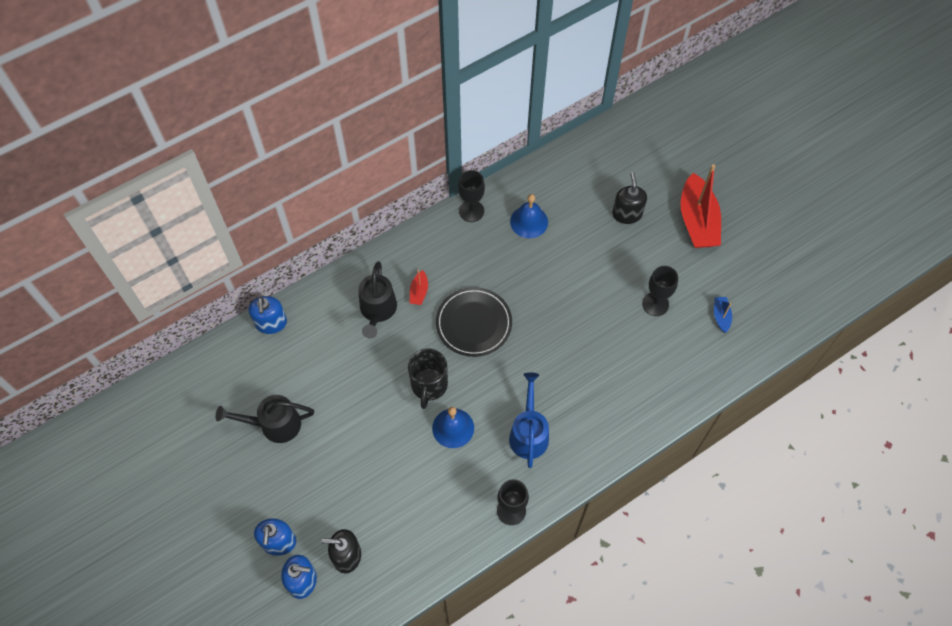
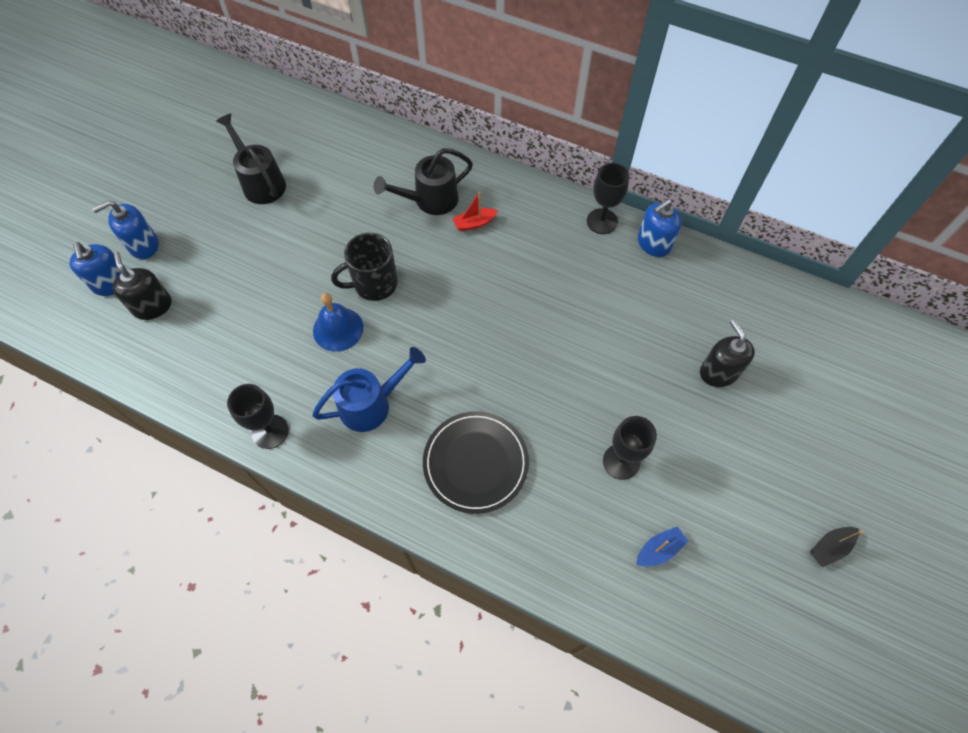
camera: 60 degrees right, 0 degrees up
(271, 323) = (363, 128): blue soap dispenser -> blue soap dispenser (653, 243)
(473, 323) = (470, 288): black plate -> black plate (475, 463)
(529, 221) = (630, 279): blue bell -> none
(627, 214) = (718, 372): black soap dispenser -> black soap dispenser turned 75 degrees counterclockwise
(697, 221) = (772, 456): red boat -> none
(765, 228) = (830, 547): none -> black boat

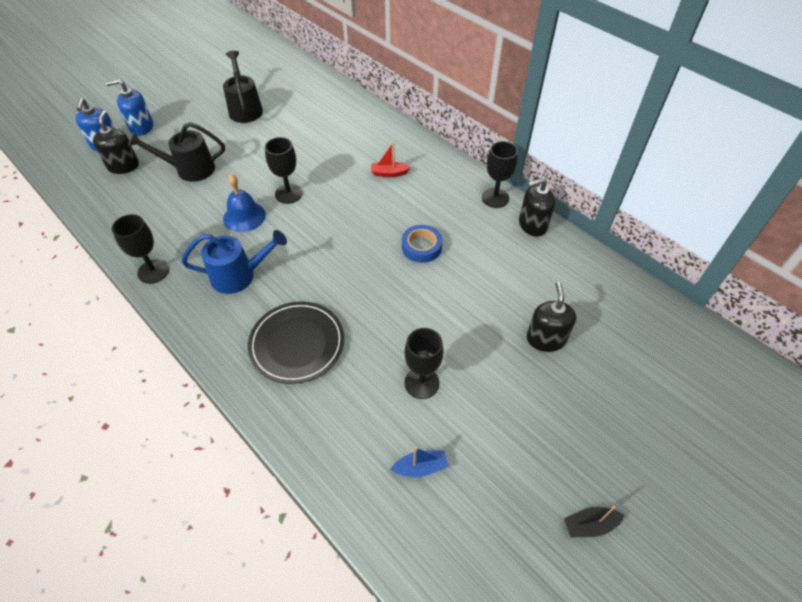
camera: 20 degrees right, 10 degrees down
(374, 284) = (288, 194): black mug -> black goblet
(430, 200) = (362, 150): black watering can -> black watering can (189, 169)
(551, 306) = (421, 247): none -> blue tape
(653, 243) = (532, 225): blue soap dispenser -> black soap dispenser

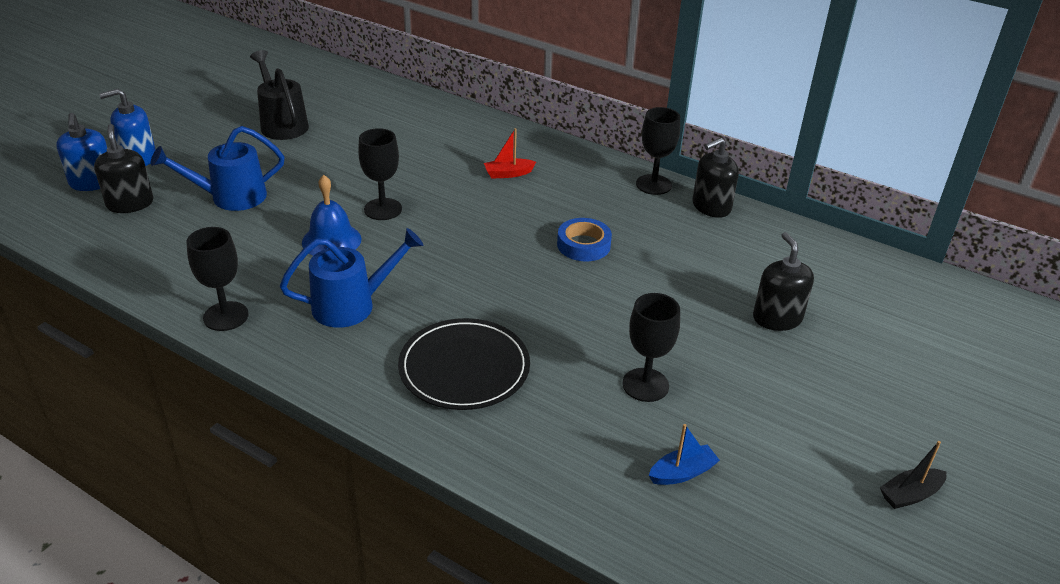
camera: 15 degrees left, 15 degrees down
(189, 169) = (230, 197): black watering can -> blue watering can

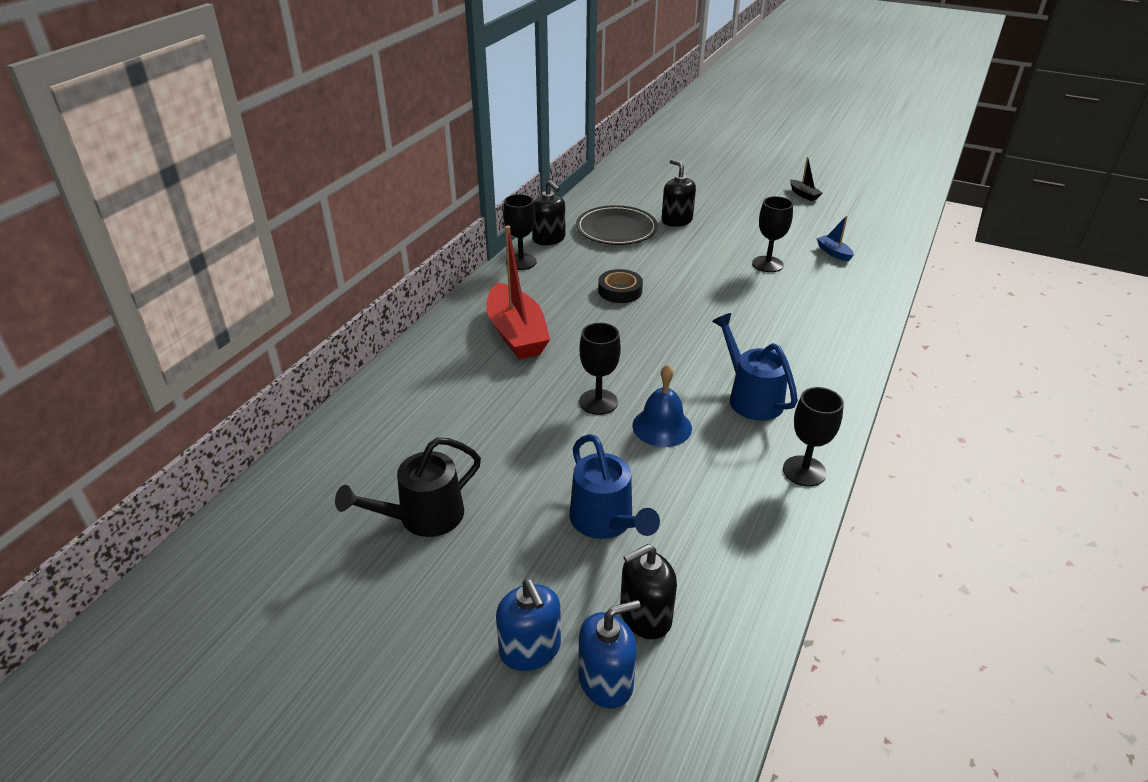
camera: 95 degrees left, 0 degrees up
(464, 368) = (793, 333): black plate -> black plate (616, 229)
(508, 174) = (516, 334): red boat -> red boat, size x2.27
(583, 245) = (620, 291): blue tape -> black tape
(777, 318) = (676, 220): black soap dispenser -> black soap dispenser turned 75 degrees clockwise

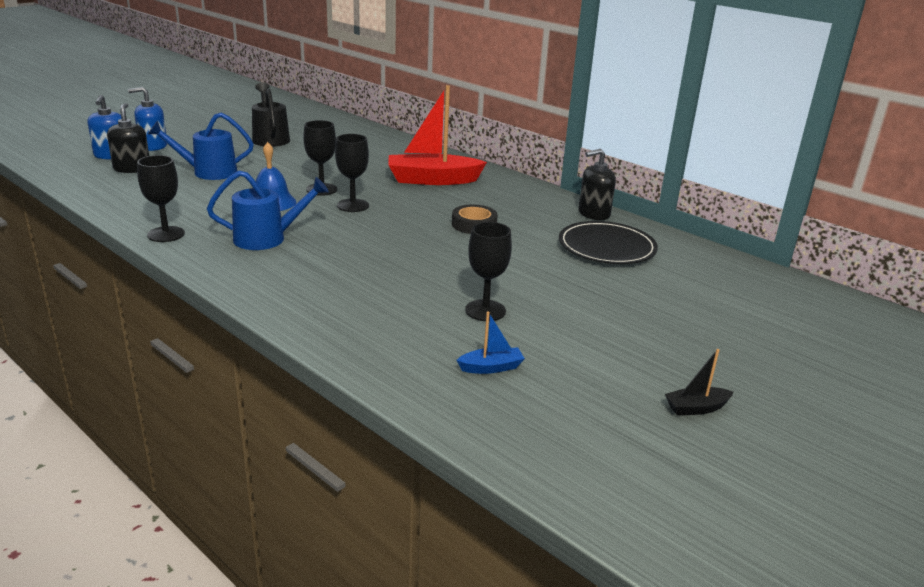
camera: 105 degrees right, 10 degrees down
(521, 262) = (550, 197): black goblet -> black goblet (353, 205)
(676, 220) = (621, 284): black soap dispenser -> none

